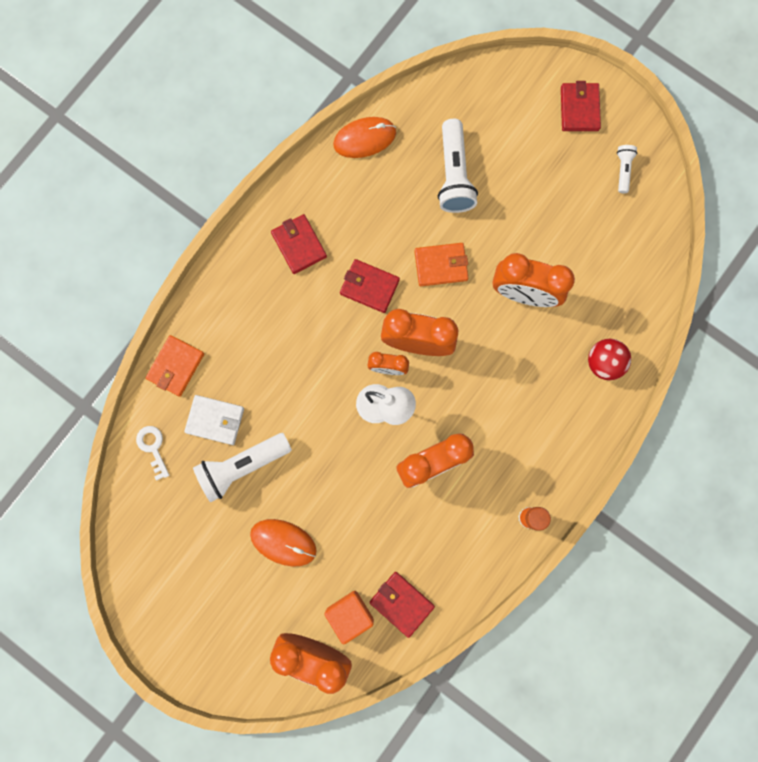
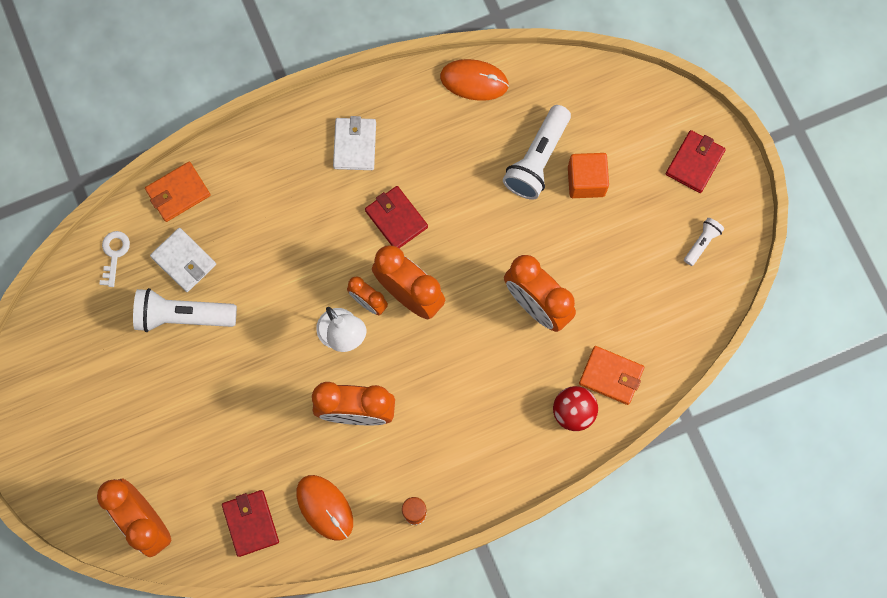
camera: 30 degrees right, 5 degrees down
(283, 542) = (178, 405): orange mouse -> orange mouse (324, 507)
(299, 245) = (355, 145): red wallet -> white wallet
(350, 614) = (198, 505): orange cube -> orange cube (586, 181)
(441, 265) = (474, 236): orange wallet -> orange wallet (611, 376)

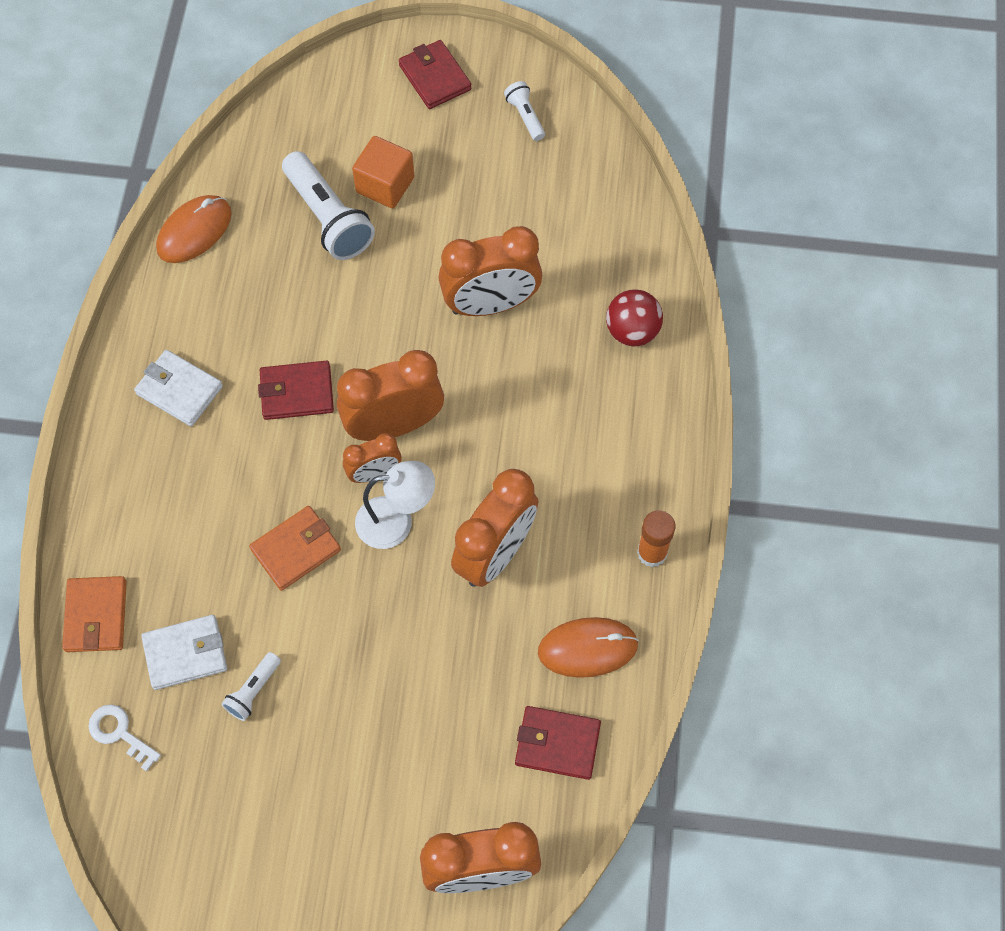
camera: 60 degrees left, 10 degrees down
(183, 316) = (253, 691): white flashlight -> white flashlight, size x0.51
(611, 376) = (615, 274): orange wallet -> orange wallet (296, 549)

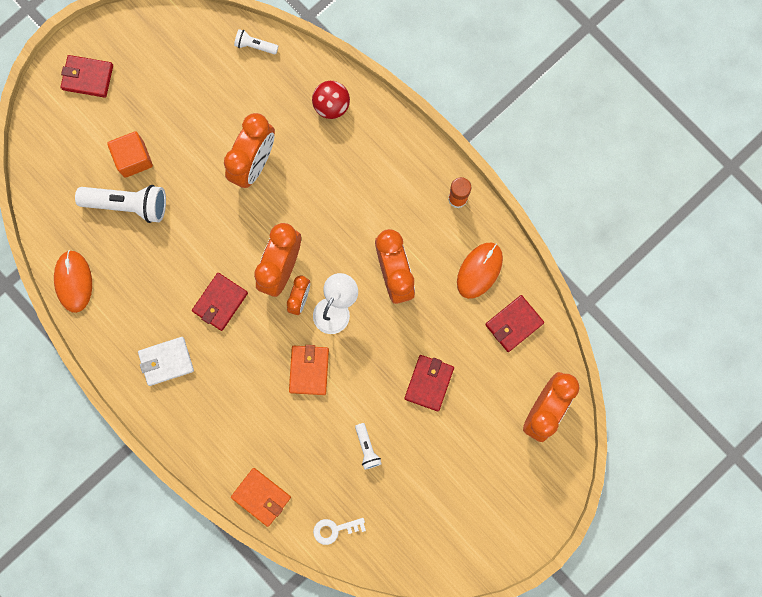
camera: 50 degrees left, 15 degrees up
(185, 653) = (319, 467): white wallet -> none
(395, 700) = (429, 383): none -> red wallet
(525, 116) = (156, 51): white flashlight -> white flashlight (255, 46)

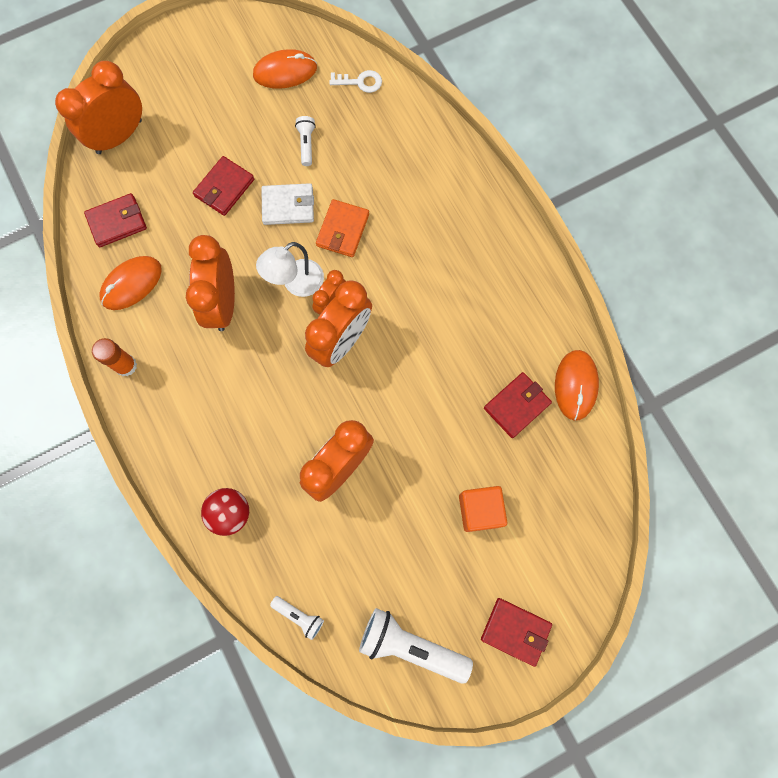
camera: 165 degrees left, 5 degrees down
(127, 204) = (497, 457): white flashlight -> white flashlight (411, 645)
(166, 361) = (490, 276): white wallet -> white wallet (288, 206)
(220, 302) = (418, 322): red wallet -> red wallet (516, 406)
(261, 497) = (424, 126): orange wallet -> none
(411, 521) = (285, 72): none -> orange mouse

